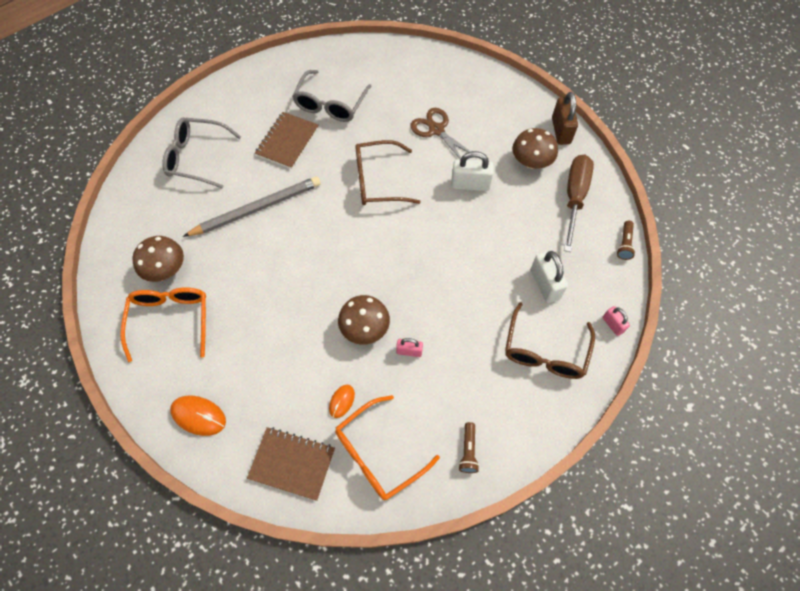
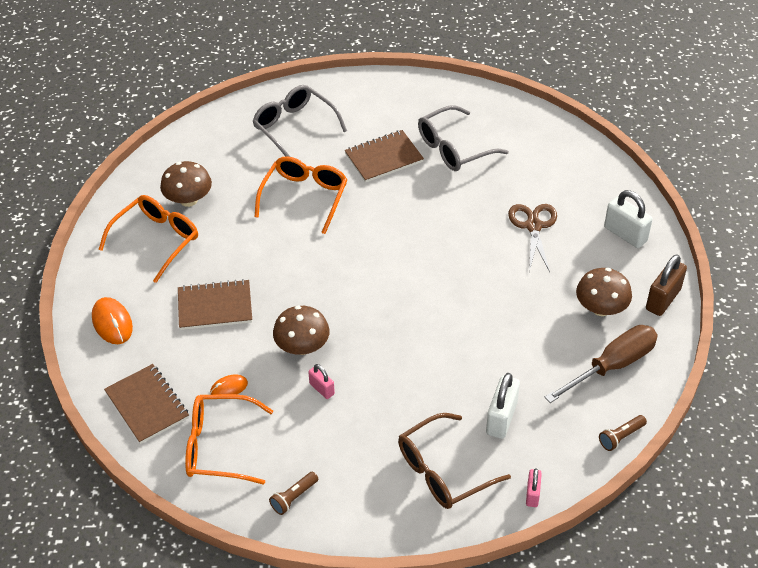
camera: 40 degrees right, 15 degrees down
(257, 208) = (305, 197): grey pencil -> orange glasses
(269, 343) = (215, 306): none -> brown notebook
(378, 181) = (433, 237): brown glasses -> none
(470, 184) = (518, 291): white padlock -> white padlock (625, 234)

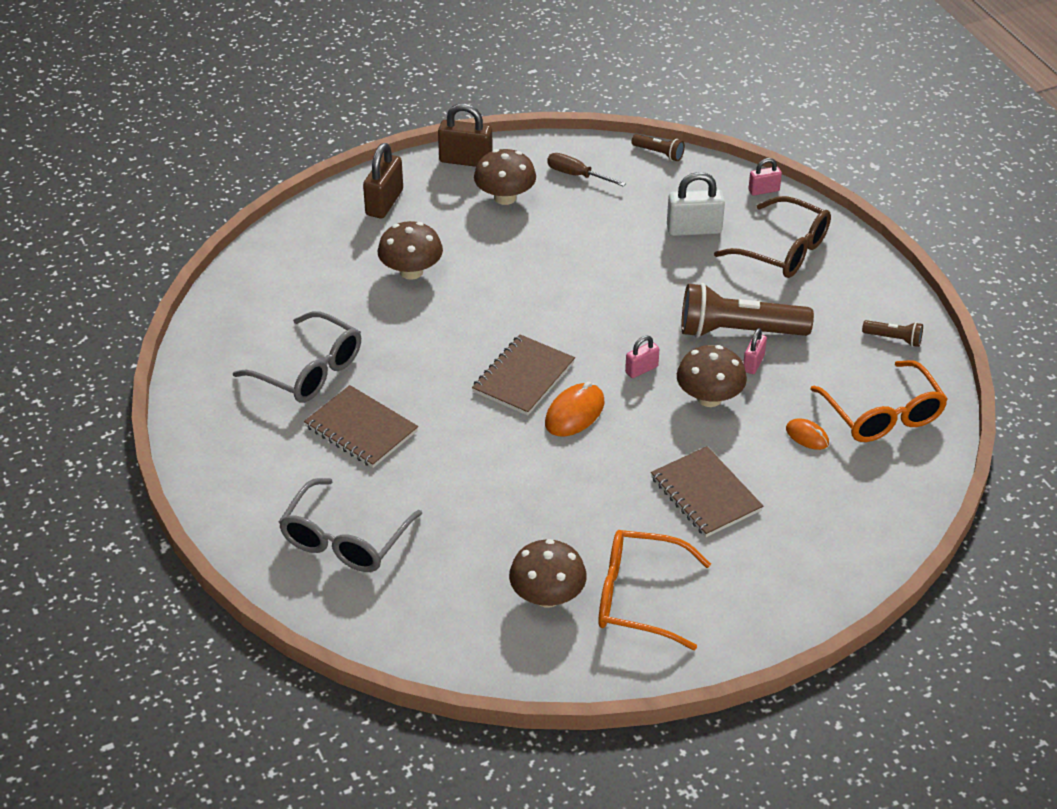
camera: 115 degrees left, 5 degrees down
(112, 323) = (796, 580): orange mouse -> orange mouse (574, 413)
(147, 405) = (880, 494): brown notebook -> brown notebook (523, 377)
(305, 197) = (474, 480): orange glasses -> none
(355, 319) = (641, 369): none -> pink padlock
(361, 394) = (738, 332): none -> brown flashlight
(533, 226) = (411, 271): brown scissors -> brown mushroom
(612, 365) = (576, 175): brown screwdriver -> brown screwdriver, size x0.57
(625, 234) = (384, 203): white padlock -> brown padlock

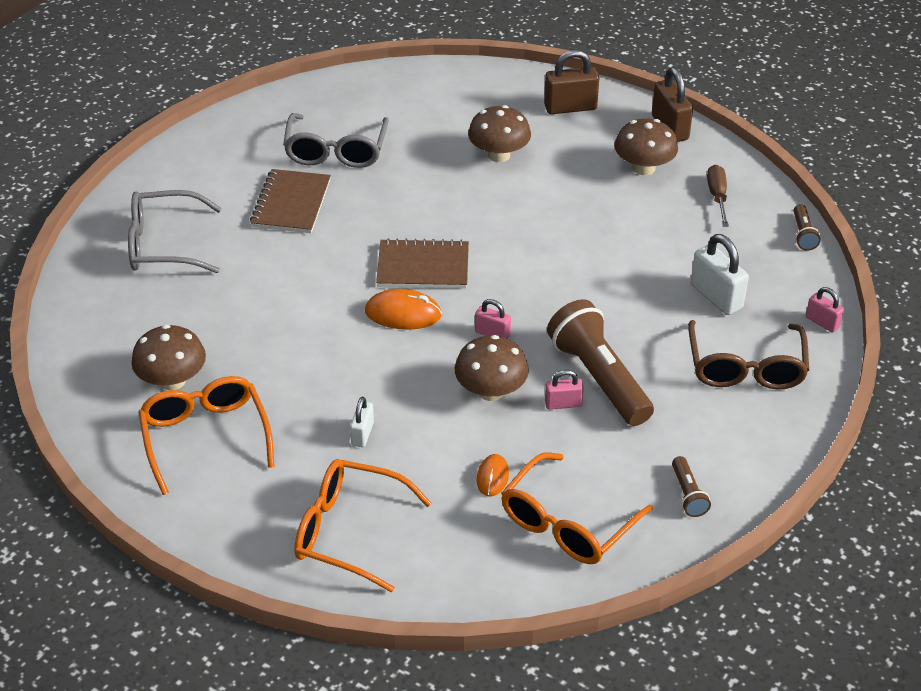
camera: 60 degrees right, 0 degrees up
(705, 494) = (362, 434): brown notebook -> white padlock
(812, 544) = (348, 531): none -> orange glasses

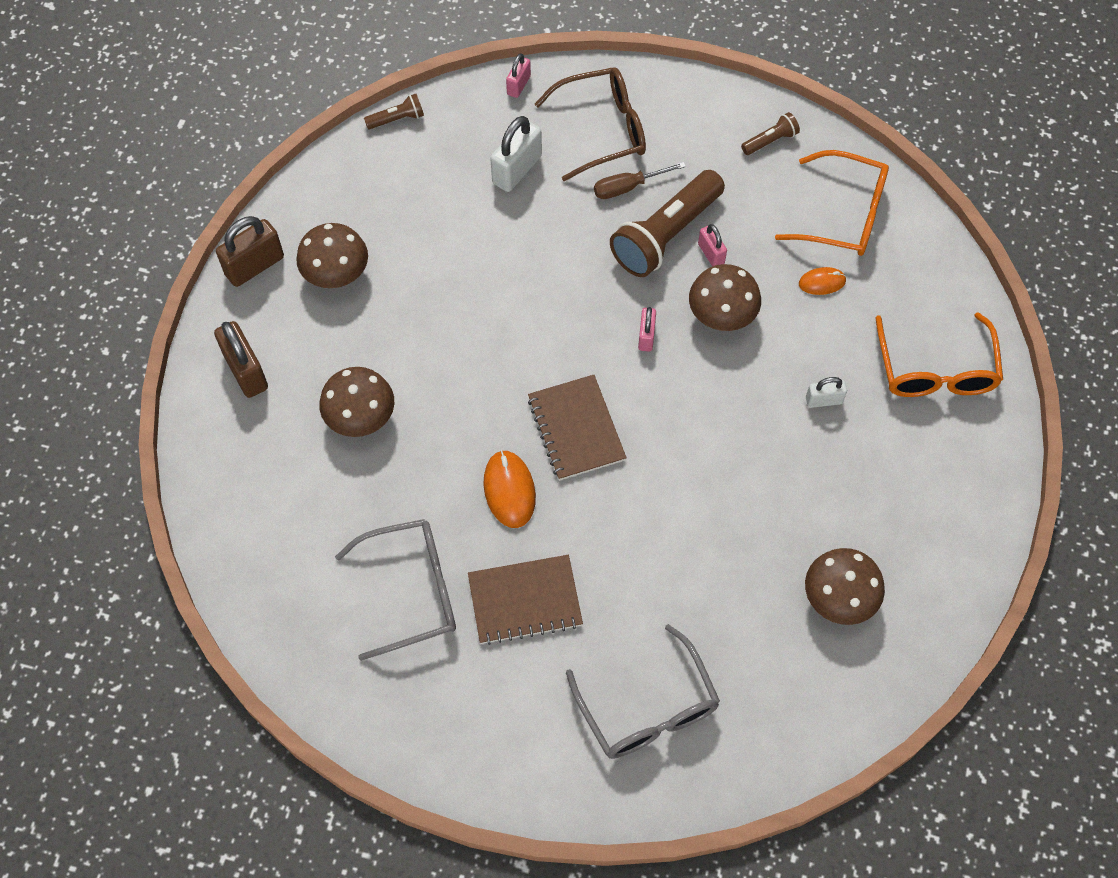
camera: 110 degrees left, 20 degrees up
(205, 436) = (892, 533): orange glasses -> none
(403, 313) = (652, 423): orange mouse -> orange mouse (509, 490)
(717, 197) = (362, 199): brown screwdriver -> brown screwdriver (628, 187)

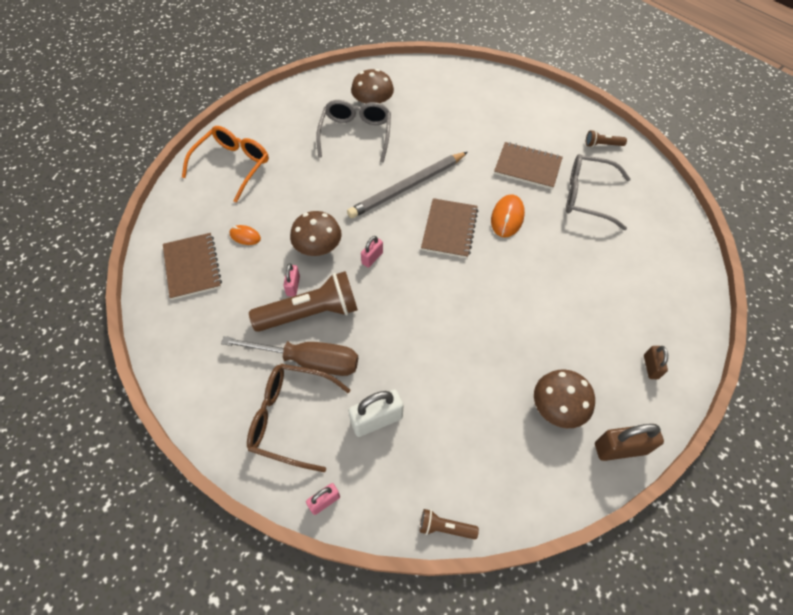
camera: 150 degrees left, 5 degrees down
(246, 371) = (650, 367): brown padlock -> brown padlock, size x0.58
(360, 417) = (580, 298): brown mushroom -> none
(628, 187) = (308, 361): brown screwdriver -> brown screwdriver, size x1.75
(648, 709) = (492, 105): grey glasses -> grey glasses (356, 134)
(675, 466) = (407, 187): none -> grey pencil
(770, 140) = (186, 341): brown flashlight -> brown flashlight (602, 145)
(823, 400) = (303, 179): white padlock -> none
(844, 215) = (192, 267): orange glasses -> brown notebook

